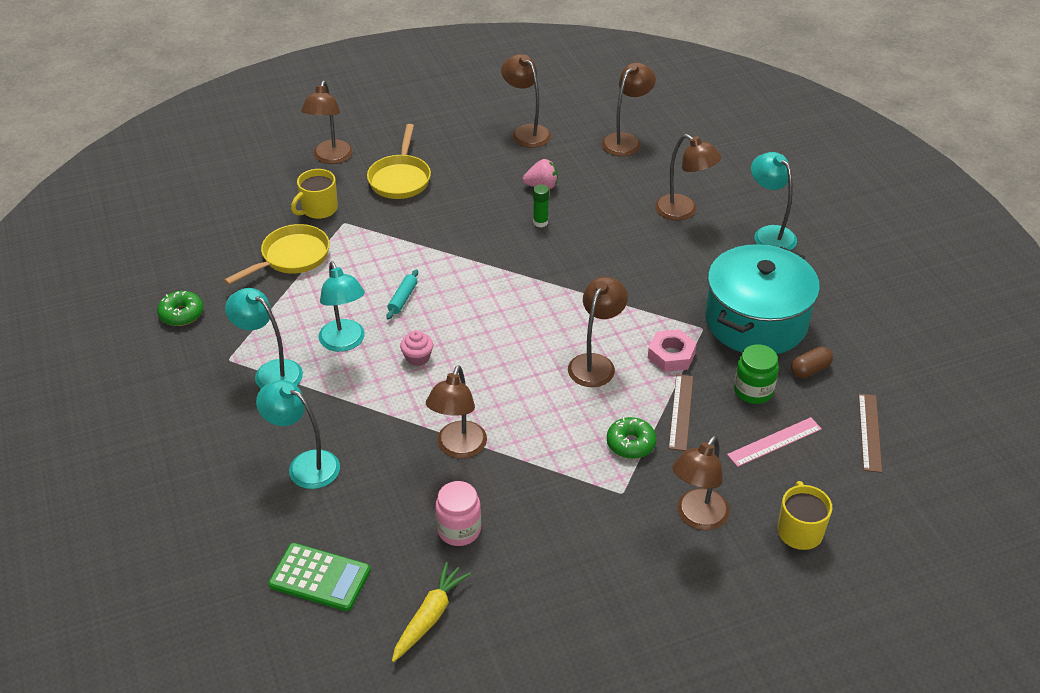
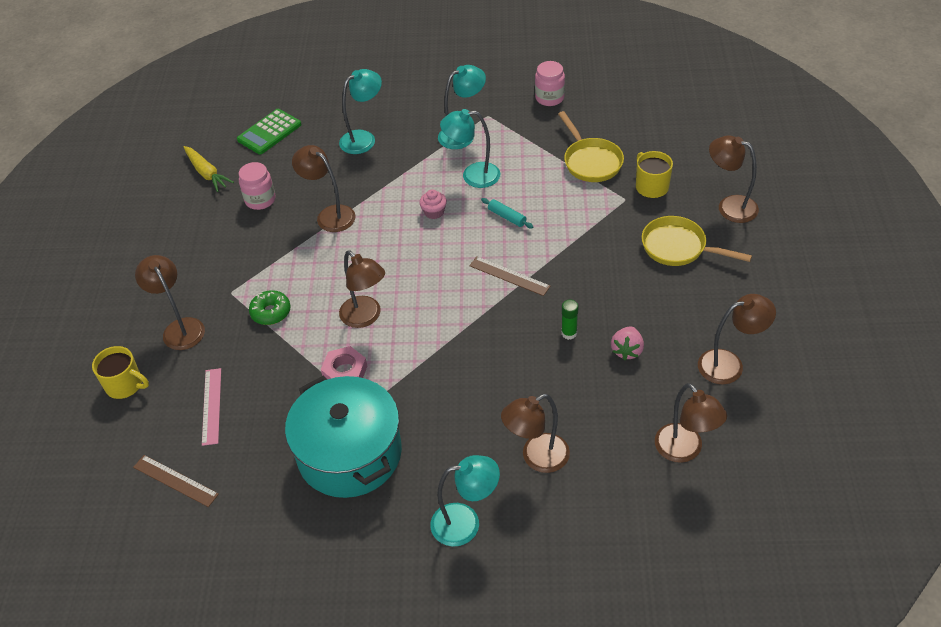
camera: 115 degrees right, 5 degrees up
(181, 314) = (549, 98): green donut -> pink jar
(681, 412) = (281, 355): brown ruler -> brown ruler (509, 276)
(753, 391) = (271, 414): green jar -> none
(810, 370) = (268, 469): brown capsule -> none

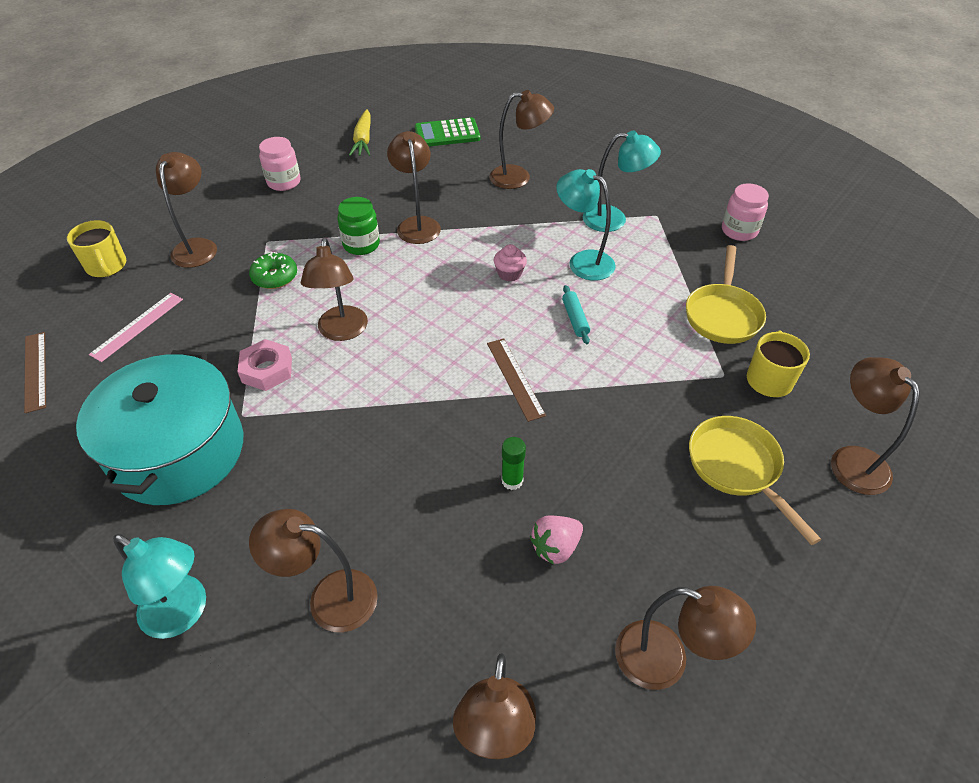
camera: 35 degrees right, 0 degrees up
(260, 200) = (377, 181): pink jar -> pink jar (284, 182)
(306, 253) = (361, 244): none -> green jar
(364, 138) = (518, 177): turquoise lamp -> brown lamp

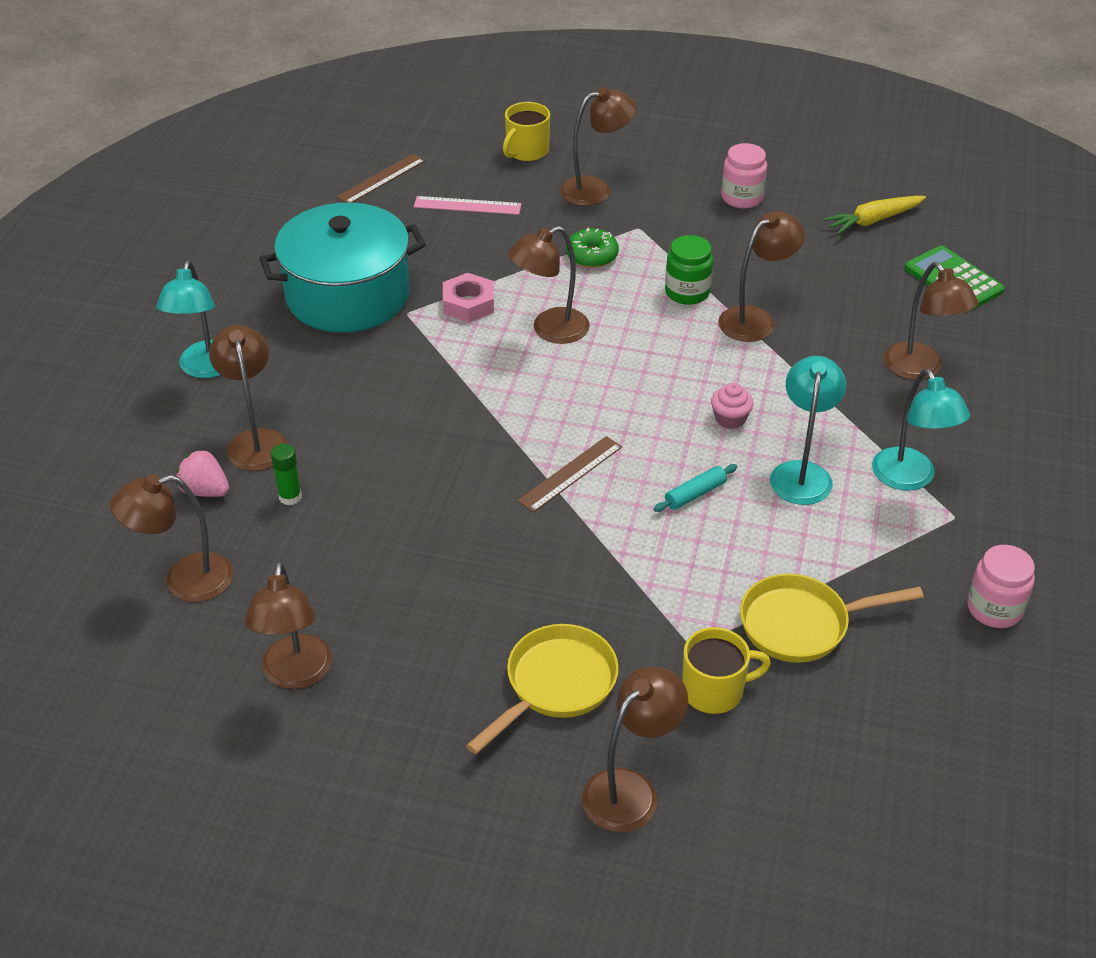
camera: 65 degrees right, 5 degrees down
(512, 480) = (436, 513): green glue stick -> green glue stick (290, 497)
(555, 547) = (377, 566): pink strawberry -> pink strawberry (205, 491)

